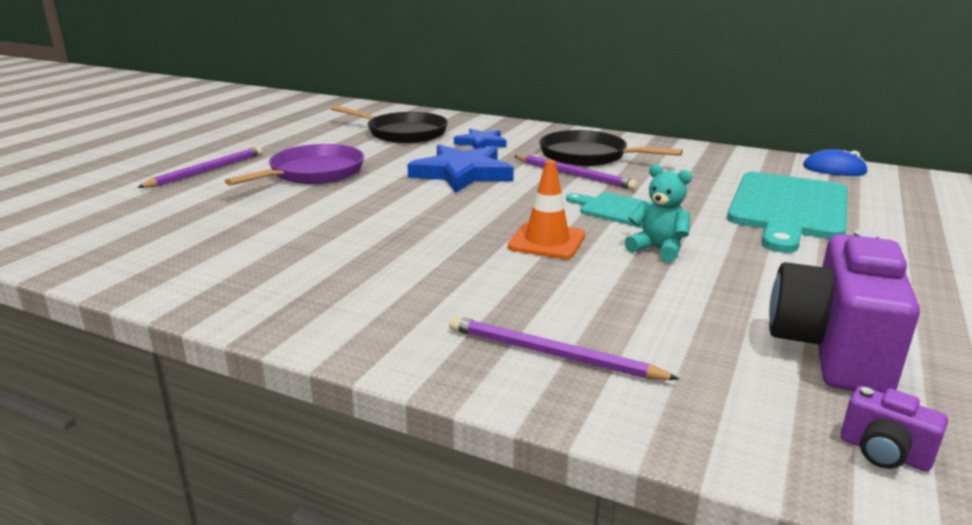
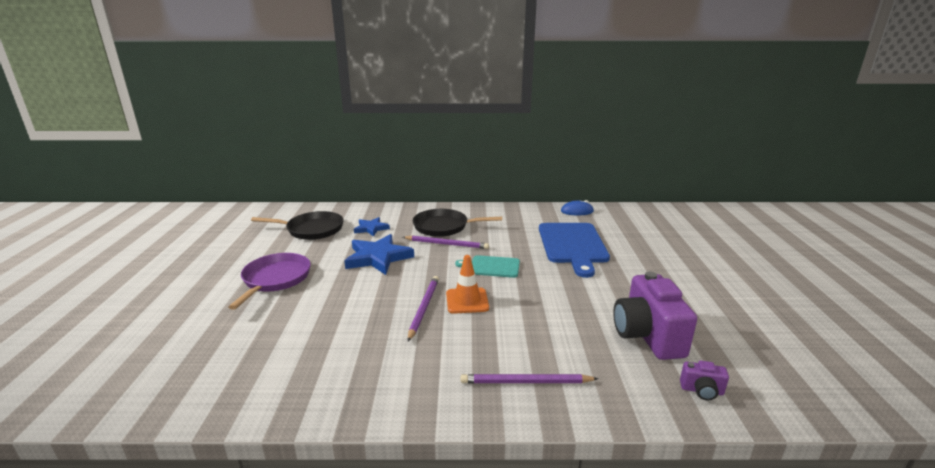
camera: 25 degrees left, 0 degrees up
(207, 171) = (190, 295): purple pencil -> purple pencil (424, 308)
(658, 249) = (529, 291): turquoise teddy bear -> none
(788, 209) = (573, 245): turquoise cutting board -> blue cutting board

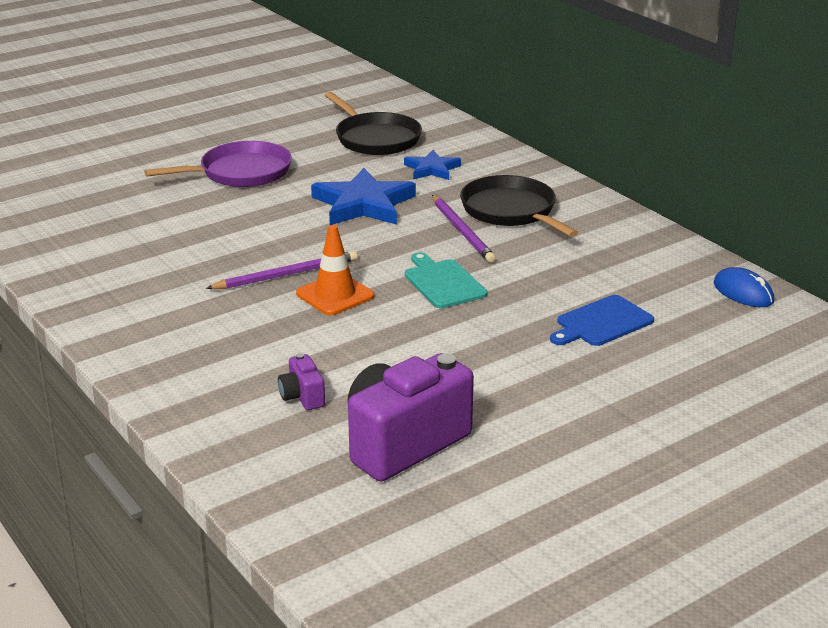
camera: 55 degrees right, 5 degrees up
(525, 382) = (212, 383): purple pencil -> none
(573, 245) = (601, 323): blue cutting board -> blue cutting board, size x0.55
(701, 391) = (317, 507): purple camera -> purple camera (302, 397)

